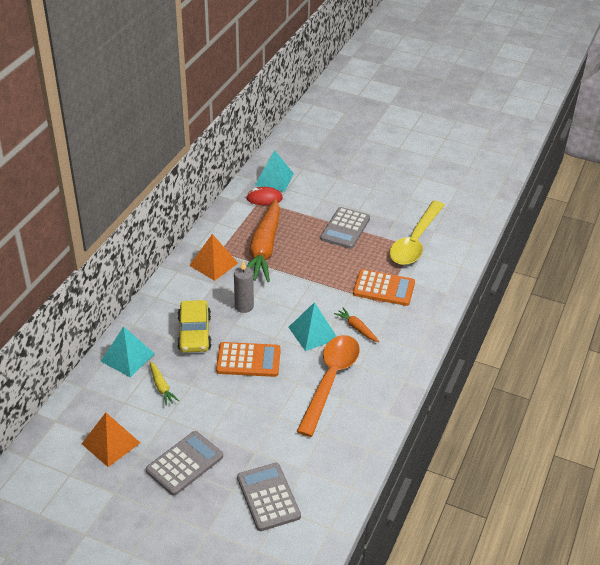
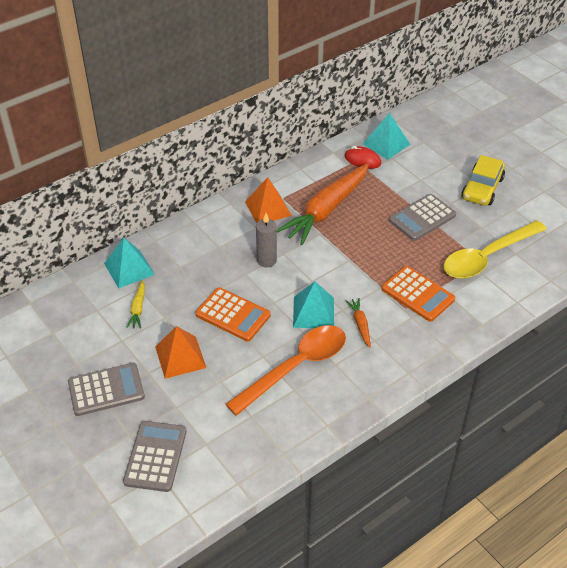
camera: 30 degrees right, 5 degrees up
(111, 443) = (59, 342): orange pyramid -> orange pyramid (180, 357)
(194, 333) = (203, 269): yellow car -> yellow car (482, 188)

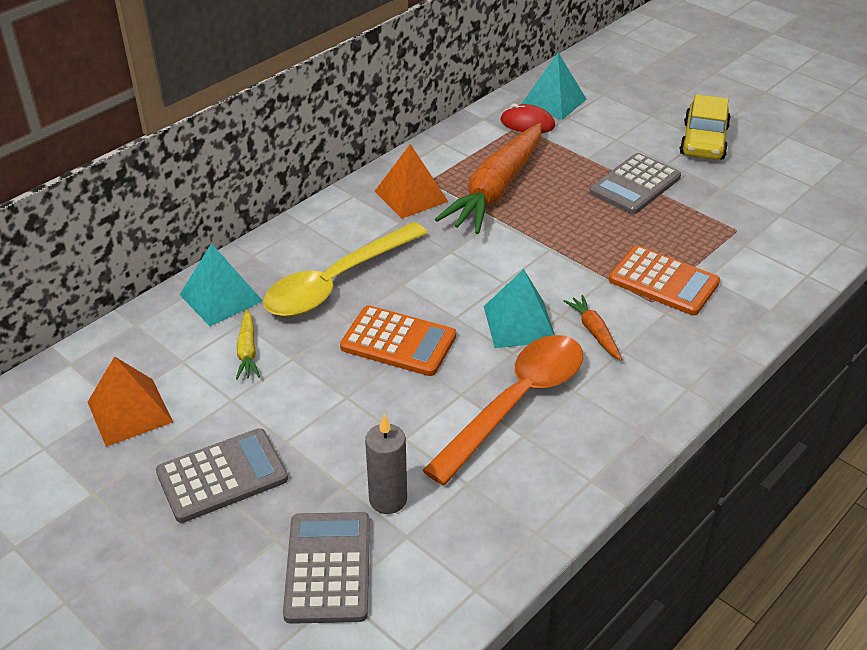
camera: 10 degrees left, 5 degrees down
(180, 357) = (331, 411): orange pyramid -> orange pyramid (130, 411)
(266, 260) = (428, 263): grey candle -> grey candle (388, 499)
(487, 257) = (743, 223): yellow spoon -> yellow spoon (337, 282)

